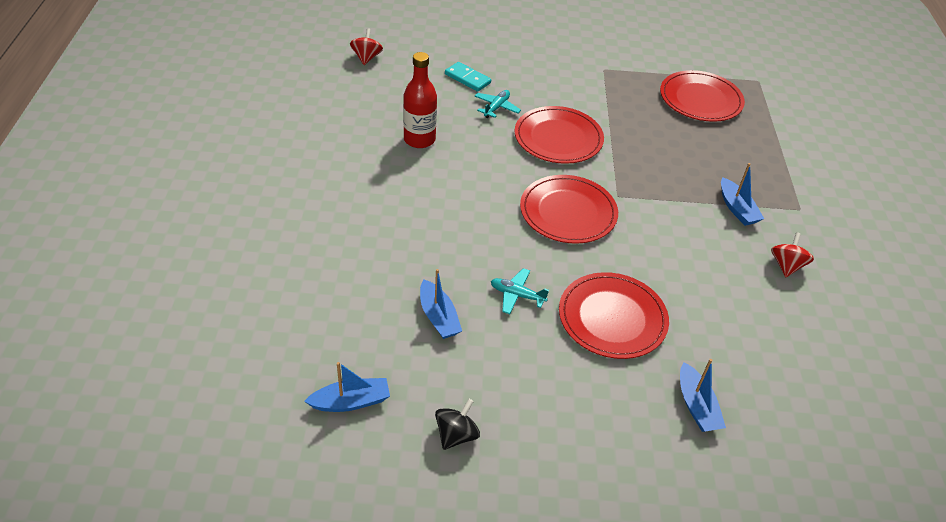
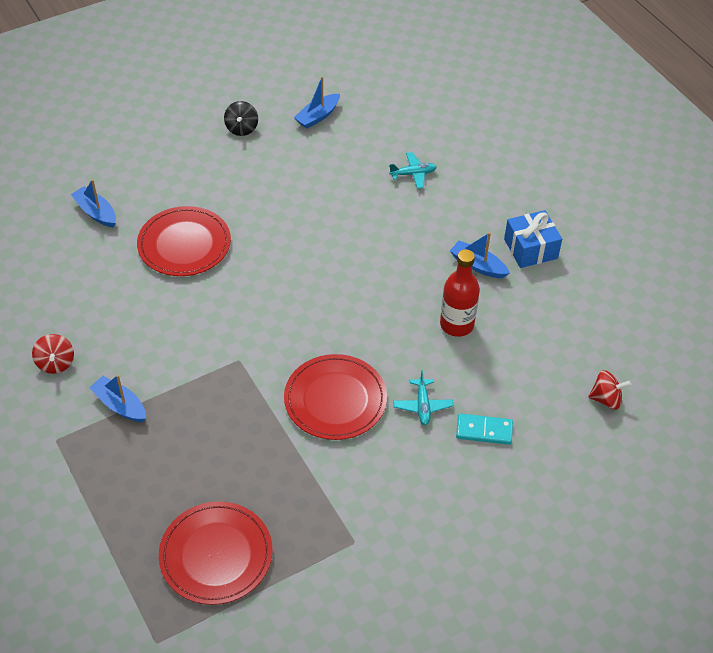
camera: 150 degrees right, 5 degrees up
(296, 160) = (530, 249): none -> blue gift
(366, 58) = (606, 399): red spinning top -> red spinning top turned 60 degrees counterclockwise
(438, 317) = (307, 186): blue boat -> blue boat (478, 265)
(517, 295) = (265, 227): turquoise plane -> turquoise plane (413, 174)
(568, 212) = (272, 318): red plate -> none

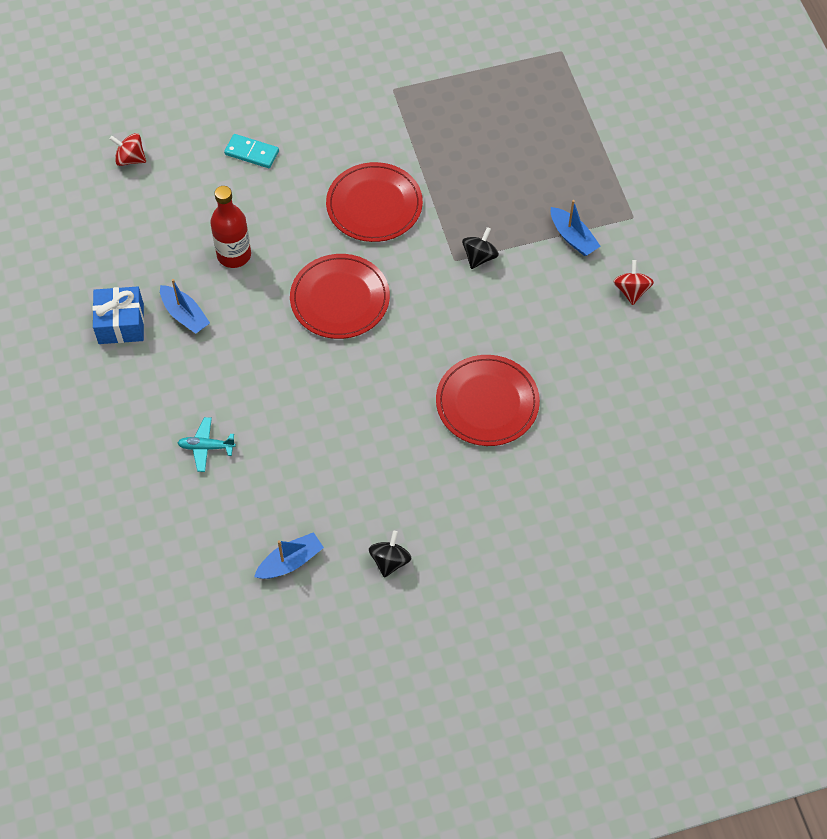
camera: 165 degrees left, 10 degrees up
(96, 212) = (581, 466): blue boat -> none
(214, 367) = (479, 257): none -> black spinning top
(216, 555) = (506, 100): red plate -> red plate (340, 299)
(422, 406) = (297, 184): turquoise plane -> none

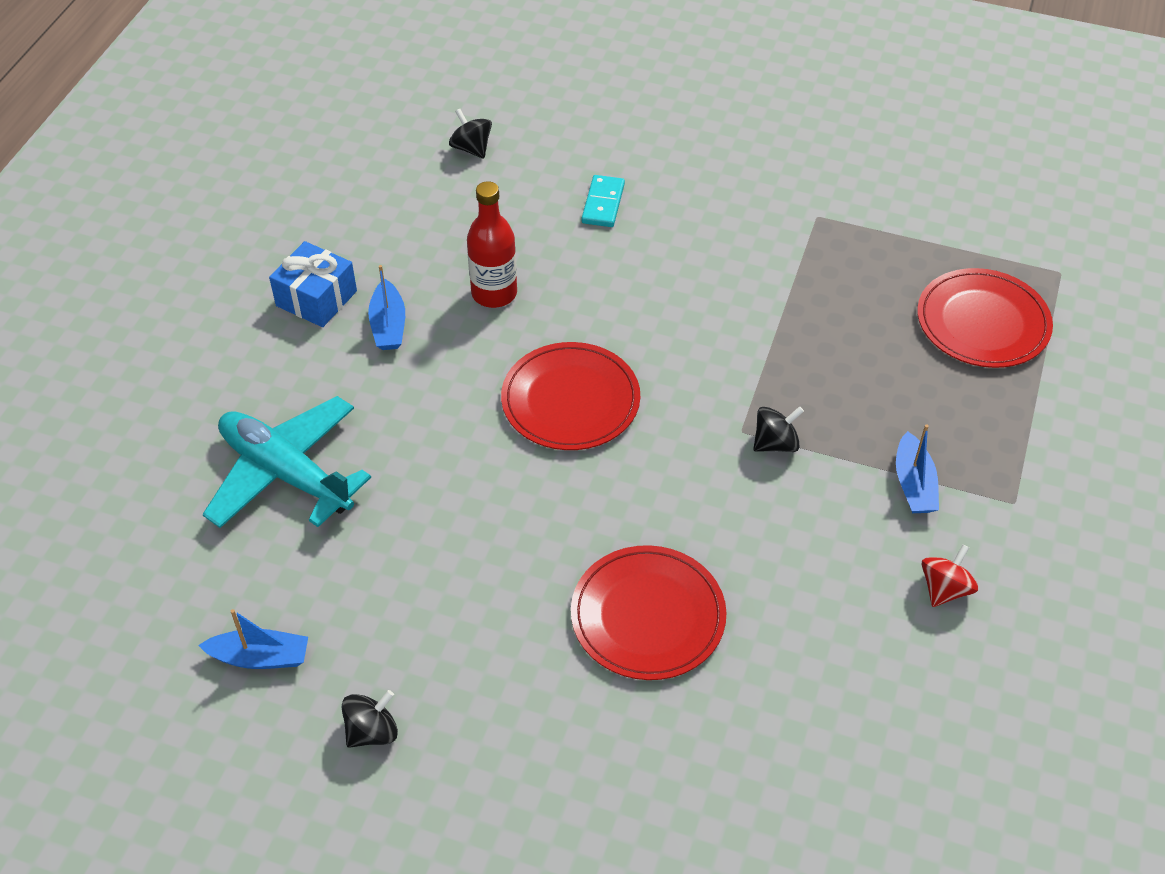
camera: 35 degrees right, 10 degrees down
(130, 159) = (471, 148): red spinning top -> black spinning top
(206, 447) = (286, 473): turquoise plane -> turquoise plane, size x2.25
(251, 153) = (603, 203): turquoise domino -> turquoise domino turned 45 degrees clockwise
(374, 205) = (695, 323): red plate -> red plate (982, 322)

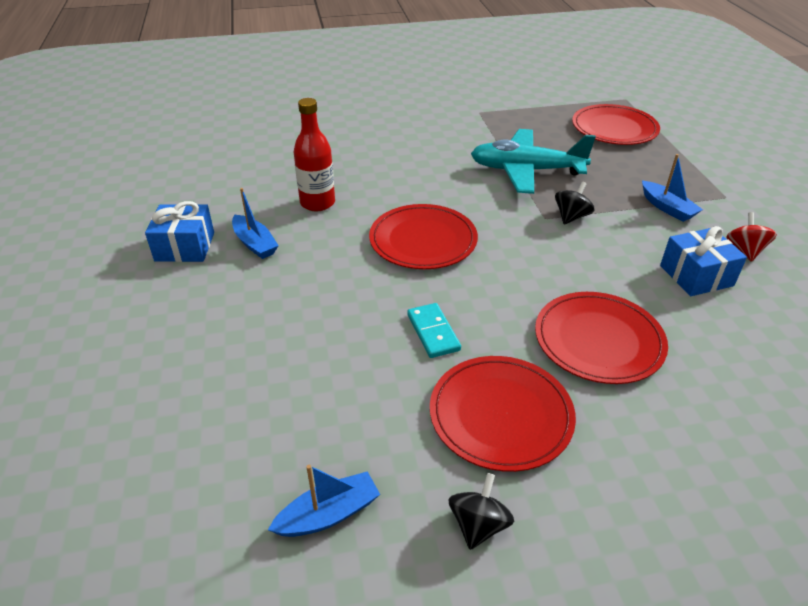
camera: 30 degrees left, 10 degrees down
(286, 473) = (244, 363): turquoise plane -> turquoise plane (526, 171)
(471, 148) = (237, 139): black spinning top -> none
(476, 644) = (501, 415): none -> red plate
(603, 203) = (348, 141): turquoise domino -> turquoise domino (433, 332)
(843, 592) = (696, 275): none -> blue gift

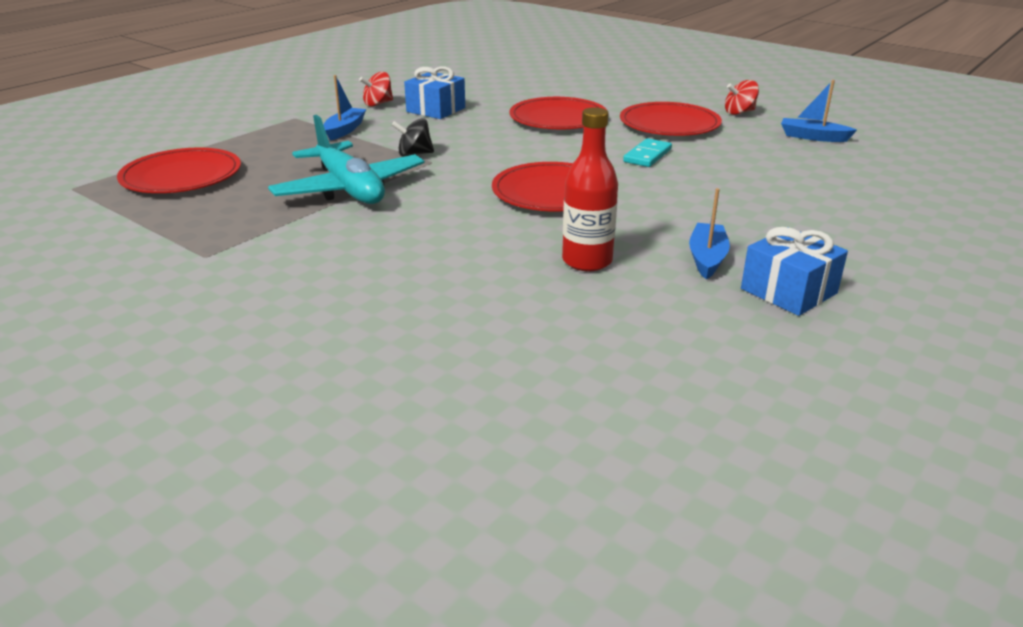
camera: 130 degrees left, 10 degrees down
(478, 525) = (739, 112): black spinning top -> red spinning top

